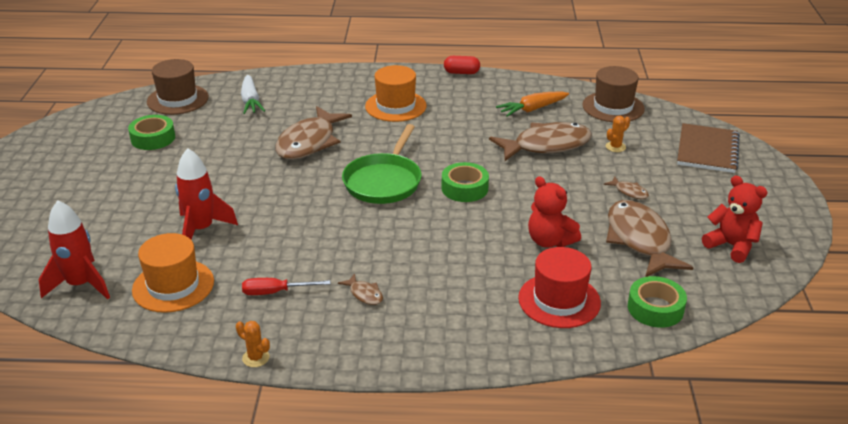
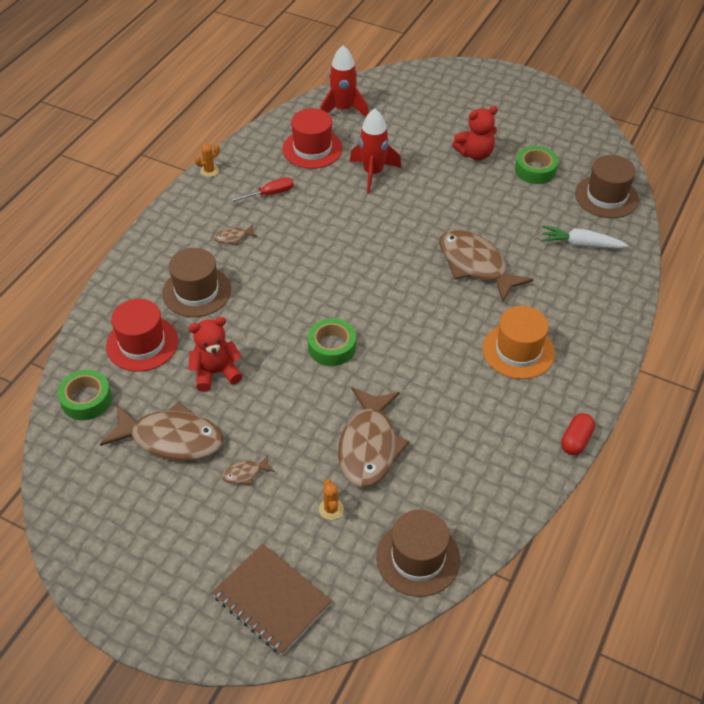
camera: 115 degrees right, 15 degrees up
(173, 286) = (312, 149): orange hat -> red hat
(275, 292) = (269, 194): red screwdriver -> red screwdriver turned 45 degrees clockwise
(384, 181) = (377, 295): green pan -> none
(462, 290) = (197, 291): none -> brown hat
(532, 109) = (453, 470): orange carrot -> none
(731, 246) = (112, 507): red teddy bear -> red teddy bear (475, 154)

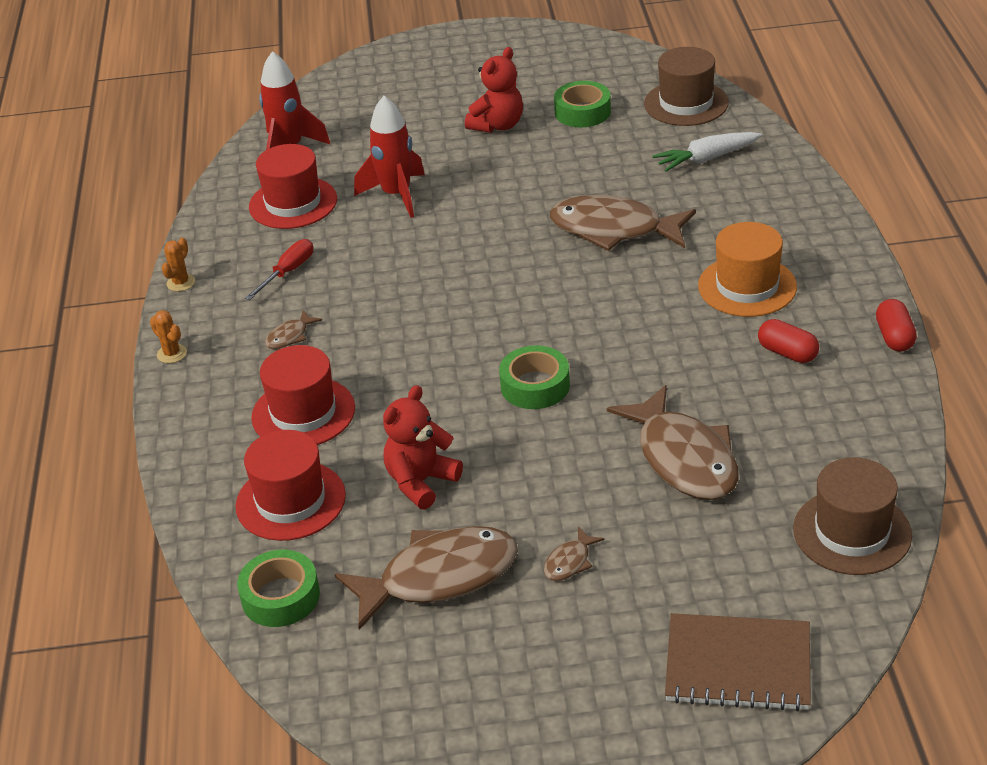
camera: 30 degrees left, 10 degrees down
(197, 291) = (303, 413): brown hat -> red hat
(331, 509) = (707, 540): orange cactus -> orange cactus (172, 354)
(498, 412) = (787, 353): none -> red capsule

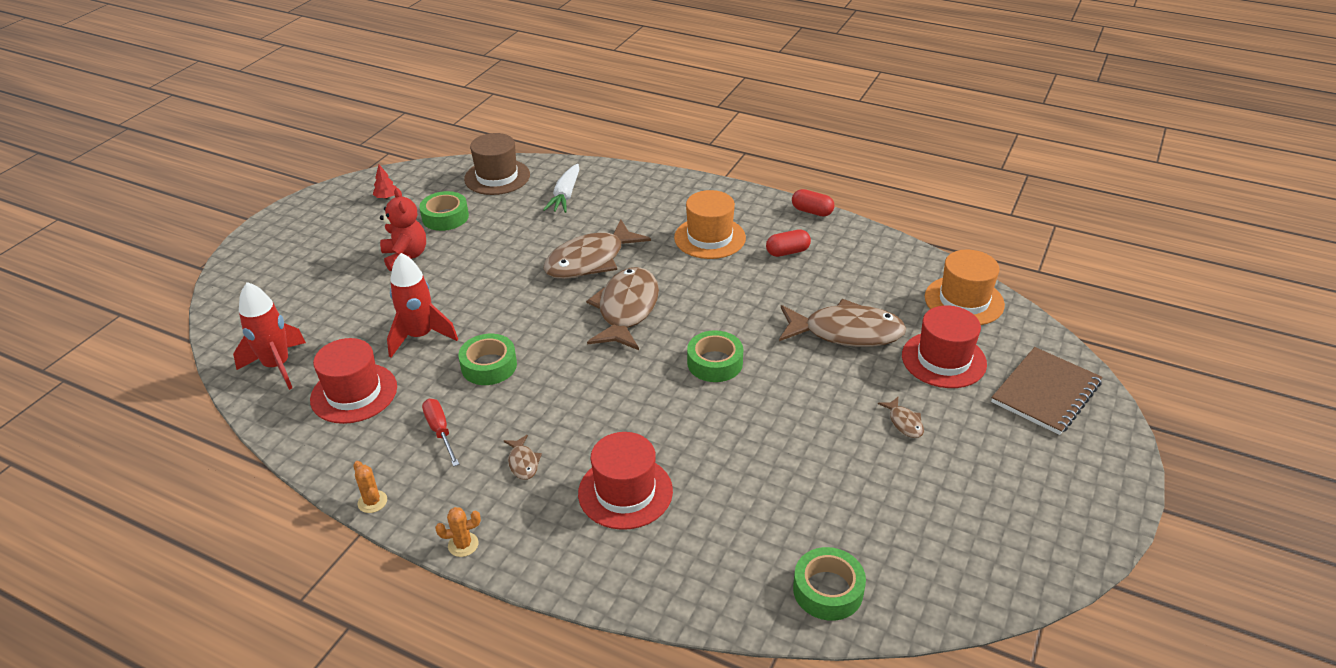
camera: 60 degrees left, 0 degrees up
(290, 501) = (722, 540): red hat -> red hat (943, 360)
(394, 253) = (489, 366): none -> green tape
(421, 482) = (764, 460): red teddy bear -> none
(439, 577) = (872, 492): brown fish -> brown fish (626, 310)
(574, 65) = (386, 197): none -> red tree
(852, 532) = (964, 301): brown hat -> orange hat

